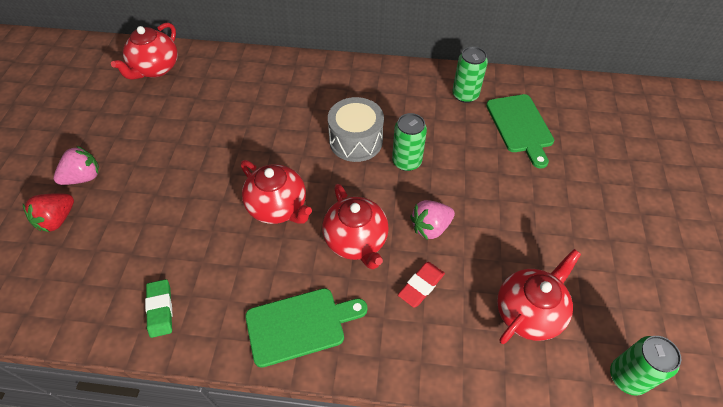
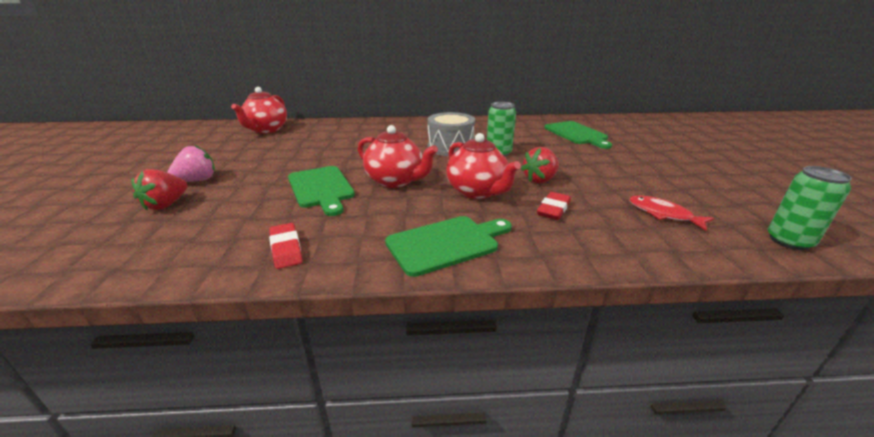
camera: 10 degrees left, 25 degrees down
(160, 309) = (286, 249): green eraser -> red eraser
(201, 211) = (321, 188): none -> green cutting board
(430, 227) = (540, 180): pink strawberry -> red strawberry
(465, 95) = (525, 125): green can -> none
(529, 312) = (663, 214): red teapot -> red fish

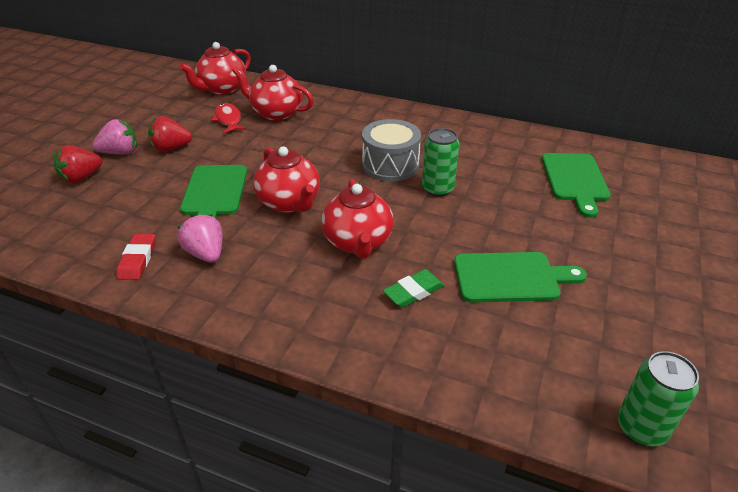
camera: 25 degrees right, 10 degrees up
(328, 136) = (276, 113): none -> red teapot
(354, 228) = (206, 253): none -> pink strawberry
(447, 243) = (269, 299): green cutting board -> green cutting board (511, 277)
(540, 180) = (443, 245): red strawberry -> red strawberry (171, 148)
(553, 209) = (413, 291): red eraser -> green eraser
(663, 214) = (532, 339): red fish -> red fish (228, 119)

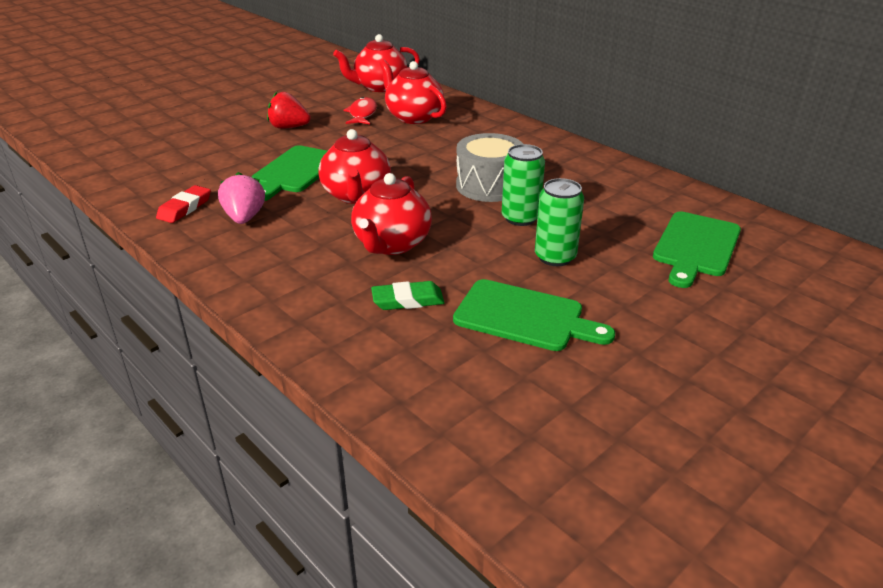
camera: 25 degrees right, 5 degrees down
(81, 178) = (194, 135): red strawberry -> none
(120, 152) = (243, 122): pink strawberry -> none
(641, 428) = (538, 494): green can -> green can (555, 257)

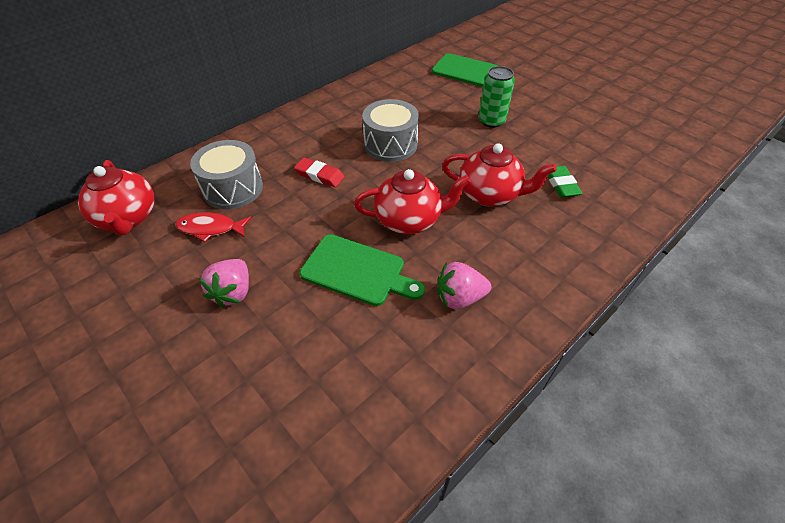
camera: 90 degrees left, 15 degrees up
(185, 208) = (444, 357): red eraser -> red eraser (319, 175)
(289, 127) = (233, 292): red strawberry -> pink strawberry
(413, 117) = (233, 188): red teapot -> grey drum
(520, 218) = (441, 132): green can -> none
(525, 317) = (562, 136): green cutting board -> none

